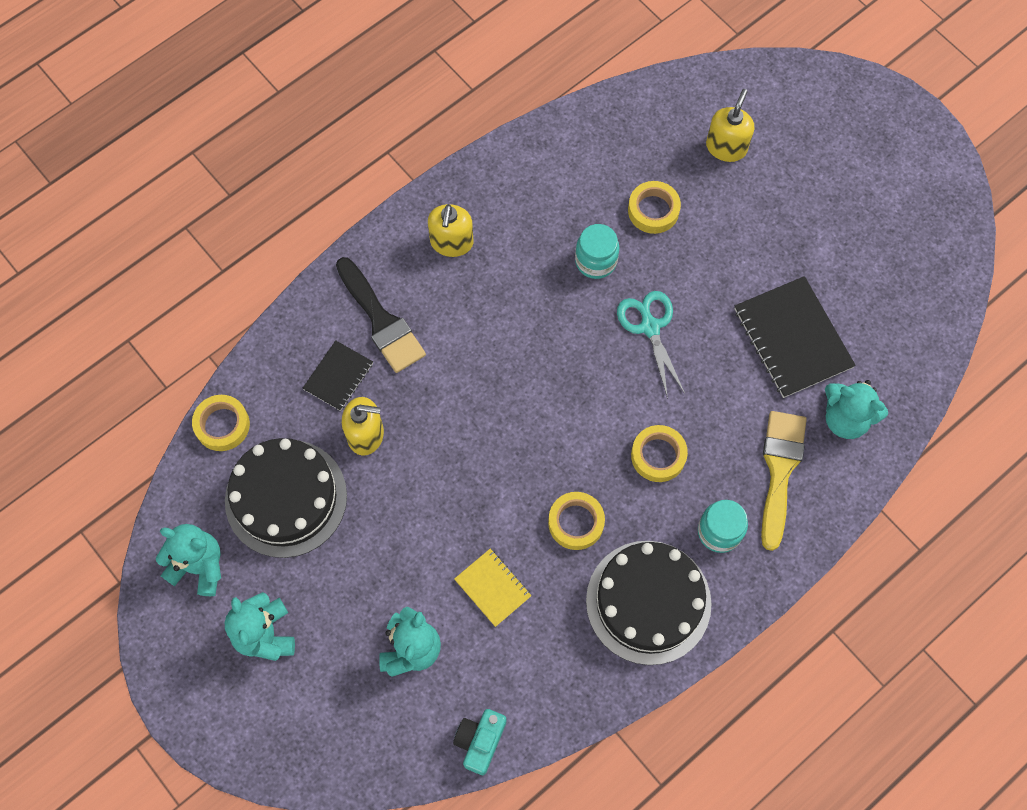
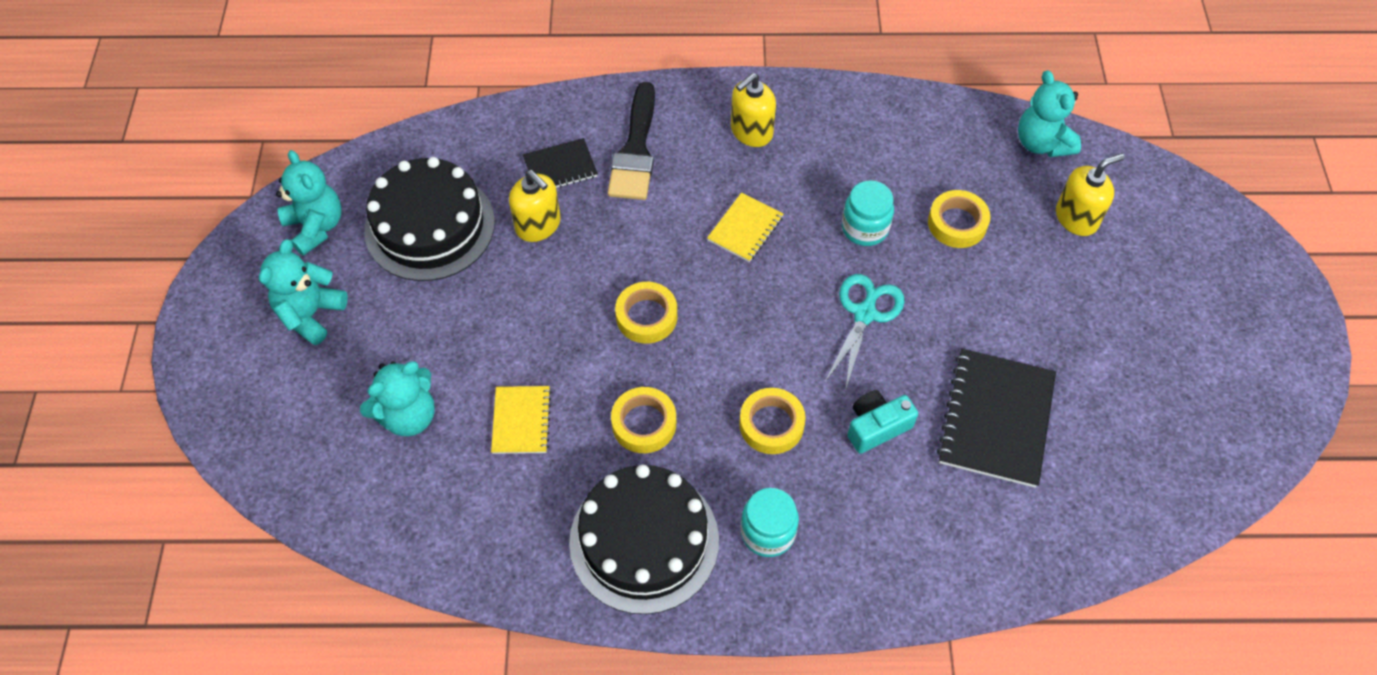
camera: 40 degrees right, 10 degrees down
(222, 425) = (437, 140): yellow tape -> yellow tape (646, 316)
(480, 741) = (387, 537): turquoise camera -> turquoise camera (876, 427)
(515, 324) = (745, 228): none -> yellow notebook
(779, 470) = (876, 524): yellow brush -> none
(845, 418) = (987, 528): turquoise teddy bear -> turquoise teddy bear (1041, 143)

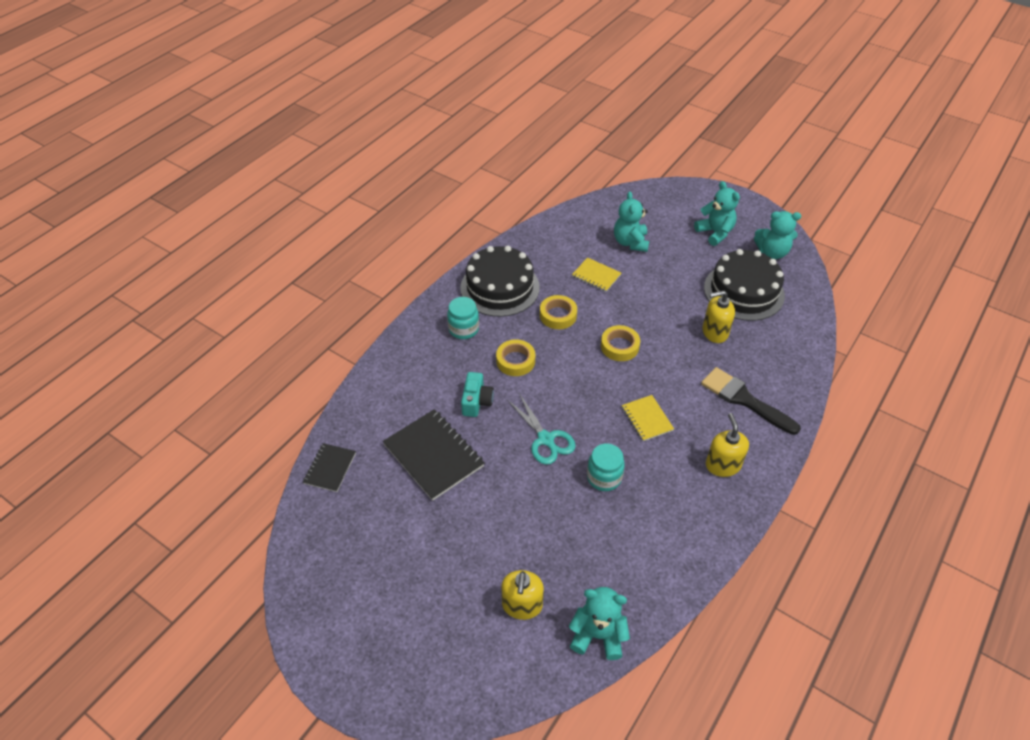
camera: 125 degrees right, 10 degrees down
(560, 167) = (752, 360): black notebook -> black notebook (330, 468)
(957, 223) = (571, 530): yellow tape -> none

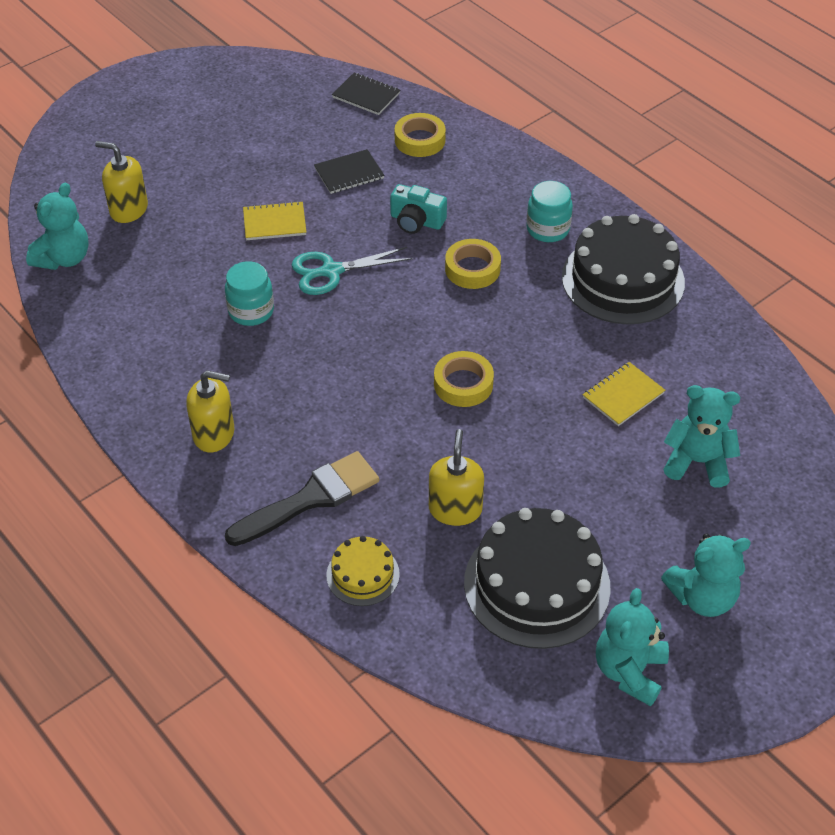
camera: 105 degrees right, 0 degrees up
(433, 455) = (349, 173): black notebook -> black notebook, size x0.56
(558, 315) = (547, 330): yellow tape -> yellow tape (420, 140)
(647, 419) = (322, 377): yellow notebook -> yellow notebook (274, 223)
(781, 363) = (363, 574): none -> yellow cake

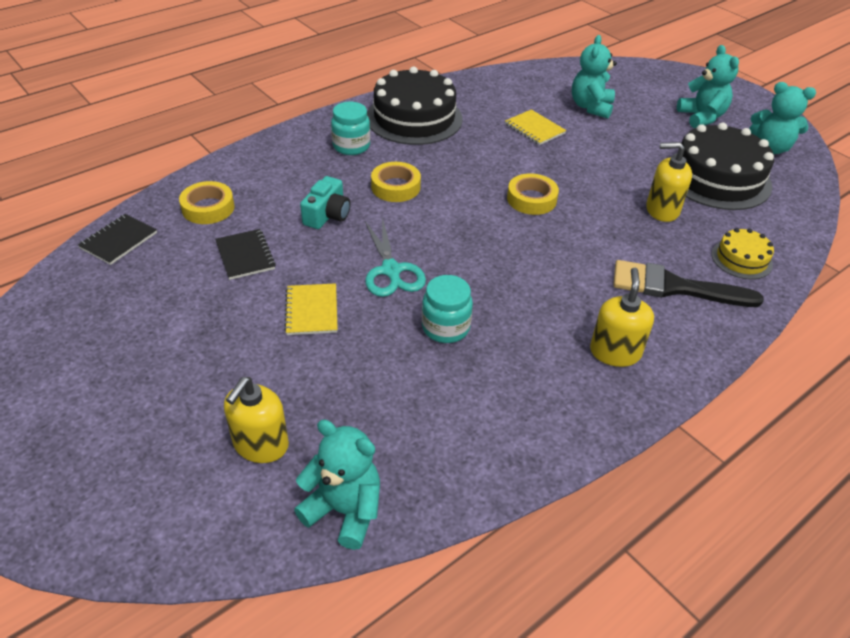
camera: 90 degrees left, 5 degrees down
(311, 498) = (674, 287): black brush -> black brush turned 45 degrees counterclockwise

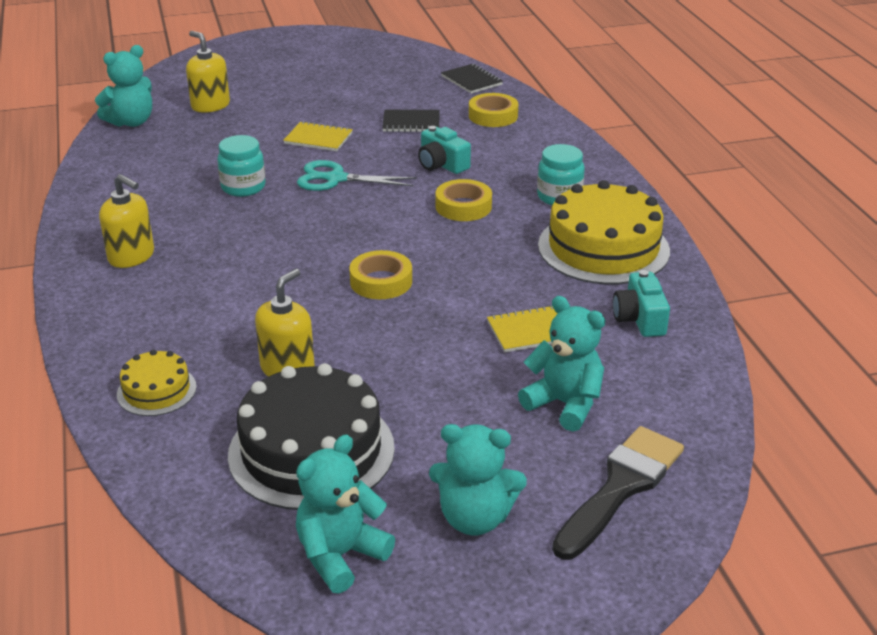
camera: 115 degrees right, 10 degrees down
(414, 118) = (603, 248): black cake -> yellow cake
(488, 95) = (639, 319): none -> turquoise camera
(674, 287) = (166, 322): black brush -> black brush (621, 487)

